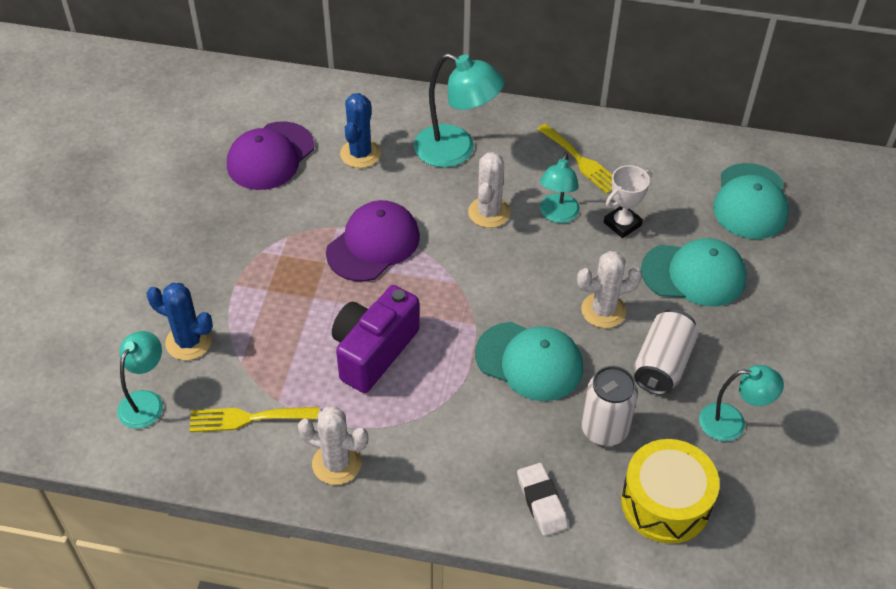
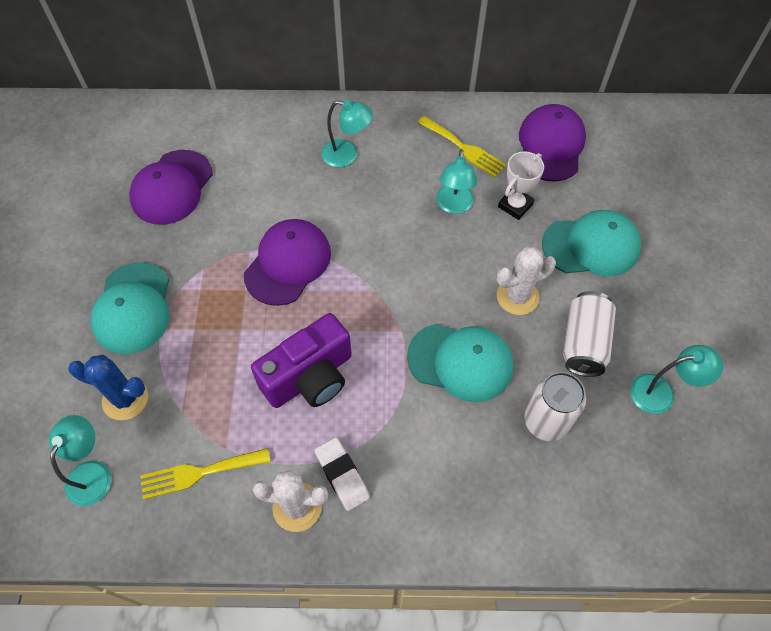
camera: 10 degrees left, 10 degrees up
(360, 154) = (258, 172): blue cactus -> none
(373, 351) = (310, 377): purple camera -> purple camera turned 150 degrees counterclockwise
(456, 151) = (347, 155): turquoise lamp -> turquoise lamp, size x0.63
(489, 212) = (390, 213): white cactus -> none
(542, 502) = (504, 511): white eraser -> white eraser (342, 475)
(665, 502) = (620, 489): yellow drum -> none
(675, 171) = (551, 145): none -> purple cap
(750, 202) = (624, 165): turquoise cap -> turquoise cap (133, 308)

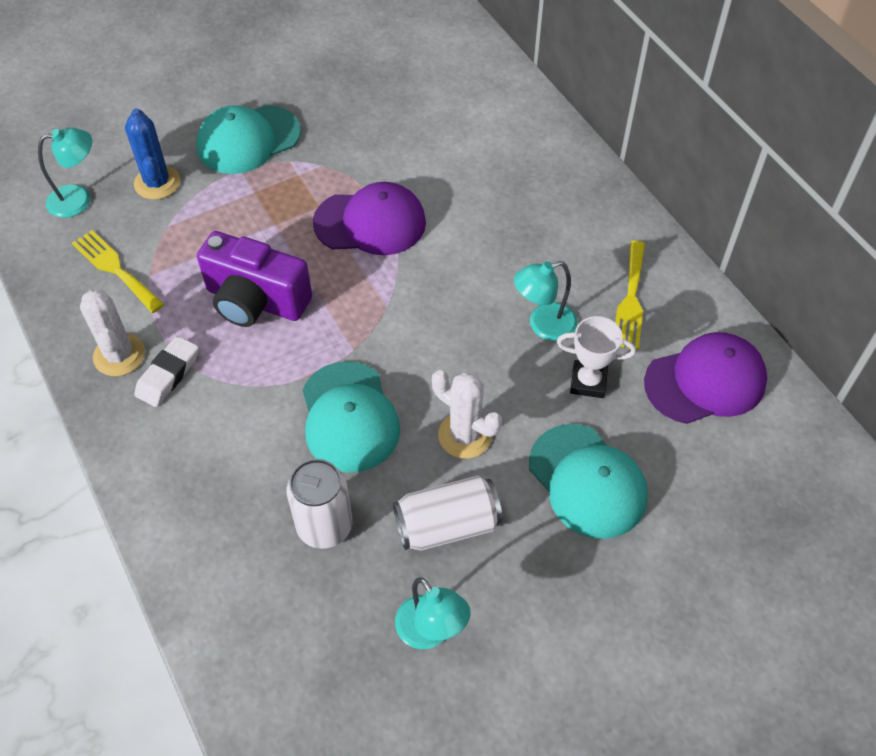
camera: 60 degrees right, 5 degrees down
(172, 187) = (394, 97): purple cap -> none
(347, 155) = (537, 205): turquoise lamp -> none

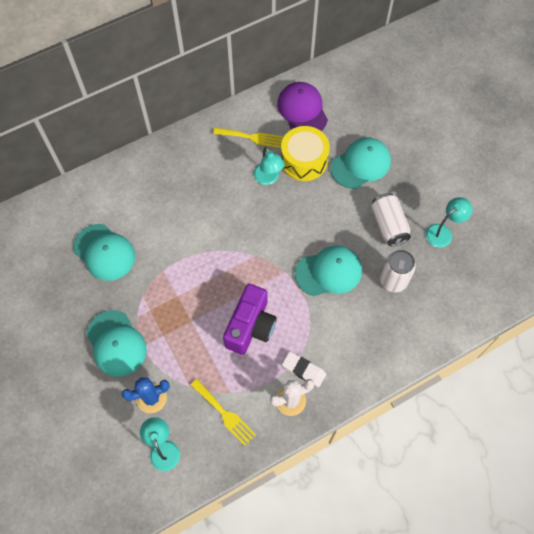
camera: 90 degrees left, 10 degrees up
(115, 269) = (224, 414): yellow fork -> yellow fork turned 90 degrees counterclockwise
(370, 223) = (192, 266): purple cap -> none
(398, 118) = (104, 252): none -> turquoise cap
(465, 435) = (337, 217): white cactus -> none
(588, 382) = (304, 160): white trophy -> yellow drum

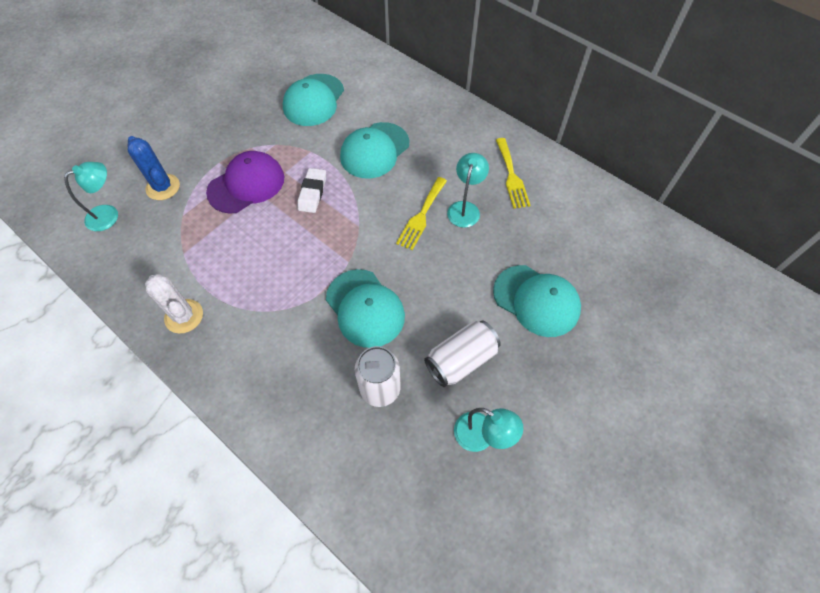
camera: 70 degrees right, 5 degrees down
(116, 343) = (216, 141): turquoise cap -> turquoise cap (374, 150)
(224, 414) = (156, 256): yellow fork -> yellow fork (421, 216)
(250, 326) = (267, 248): purple camera -> none
(268, 178) = (465, 208): turquoise lamp -> turquoise lamp turned 150 degrees clockwise
(302, 110) = (578, 214): purple cap -> purple cap (246, 185)
(304, 160) = (509, 236): yellow drum -> none
(304, 370) = (226, 319): white eraser -> white eraser (312, 193)

